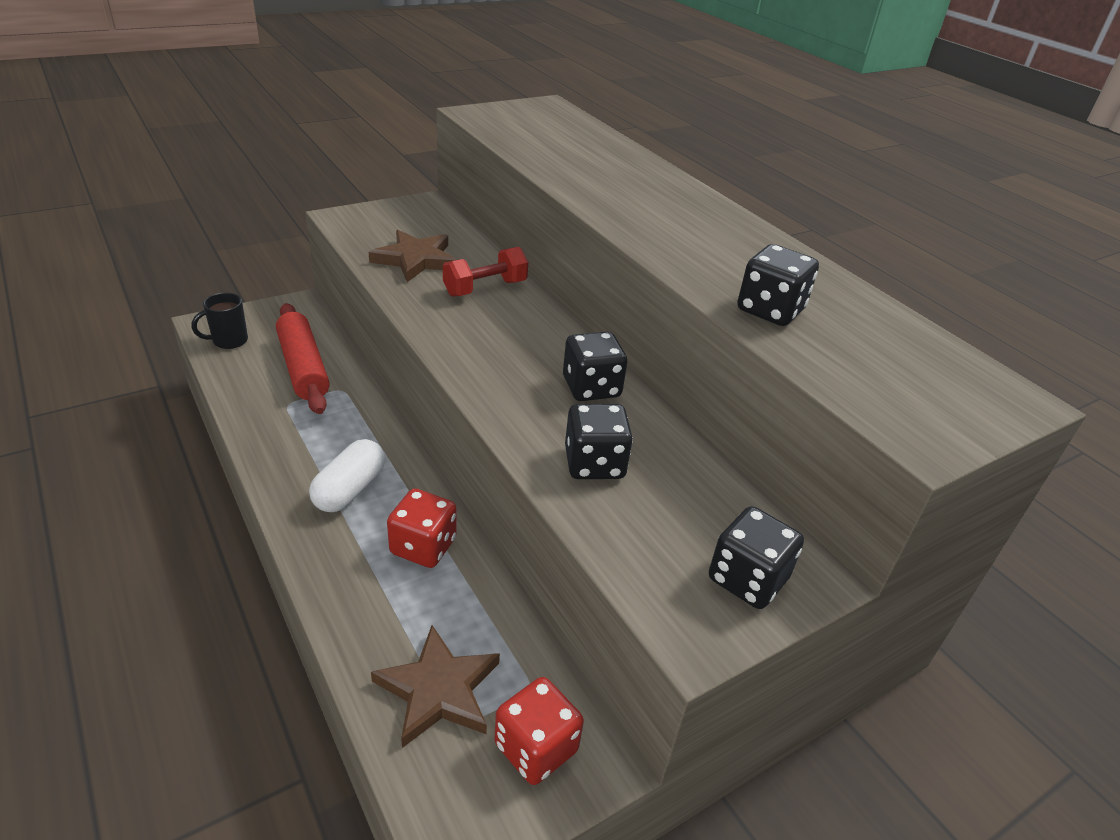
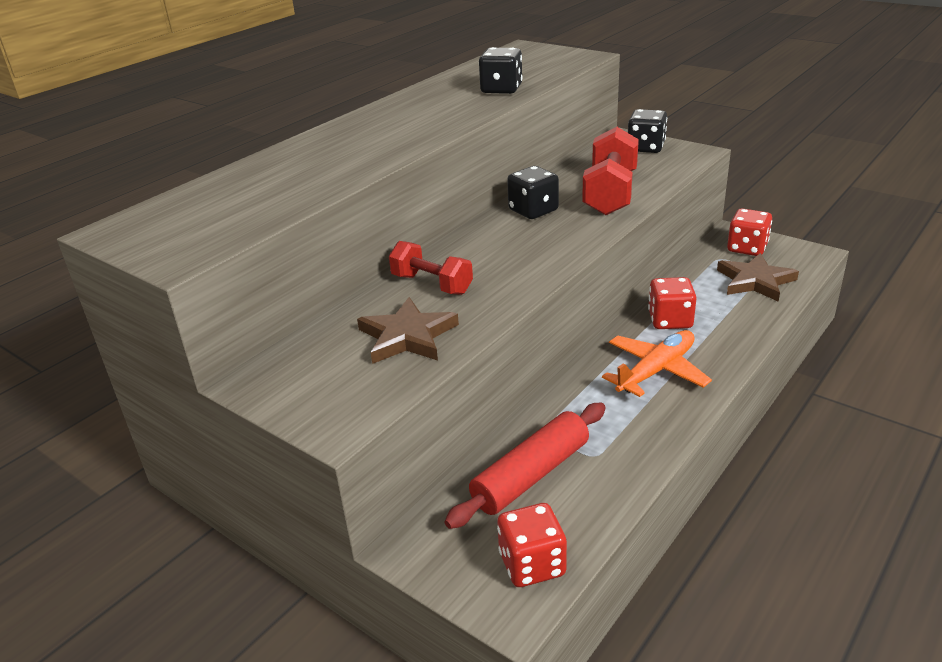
camera: 105 degrees left, 5 degrees down
(229, 341) = (532, 564): black mug -> red dice
(350, 489) = (656, 371): white capsule -> orange plane
(594, 463) = (610, 193): black dice -> red dumbbell

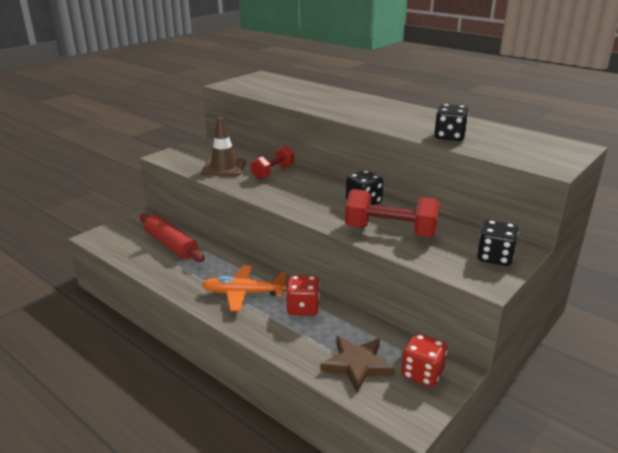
camera: 90 degrees right, 5 degrees down
(407, 336) = (224, 167): brown star -> brown traffic cone
(532, 564) = (115, 242): red dice -> none
(656, 371) = (243, 293): orange plane -> orange plane turned 135 degrees clockwise

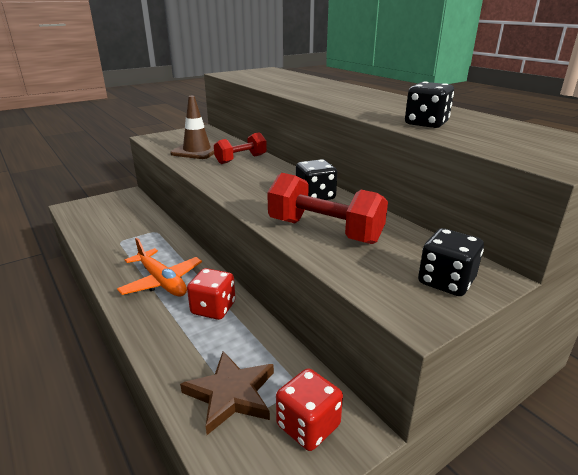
camera: 15 degrees right, 0 degrees up
(171, 245) = (130, 222): red rolling pin -> none
(243, 293) = (162, 281): orange plane -> orange plane turned 150 degrees counterclockwise

